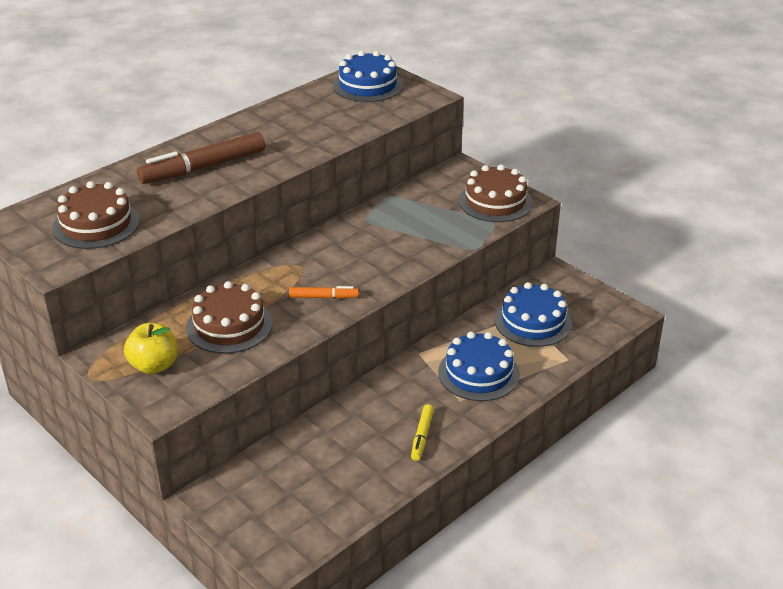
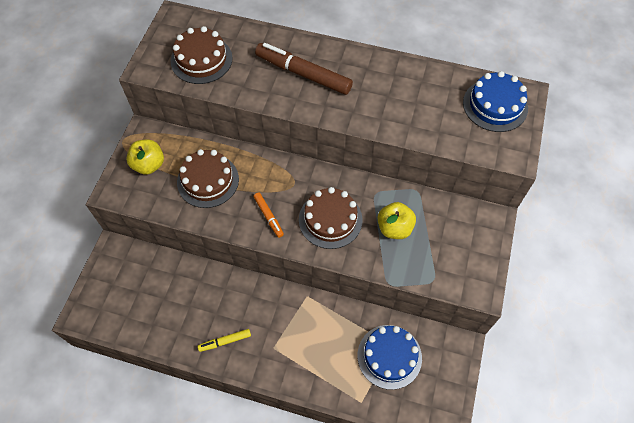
camera: 60 degrees right, 25 degrees up
(417, 223) = (394, 228): none -> yellow apple
(478, 373) = (308, 346): blue cake -> none
(495, 201) = (463, 267): brown cake -> brown cake (330, 219)

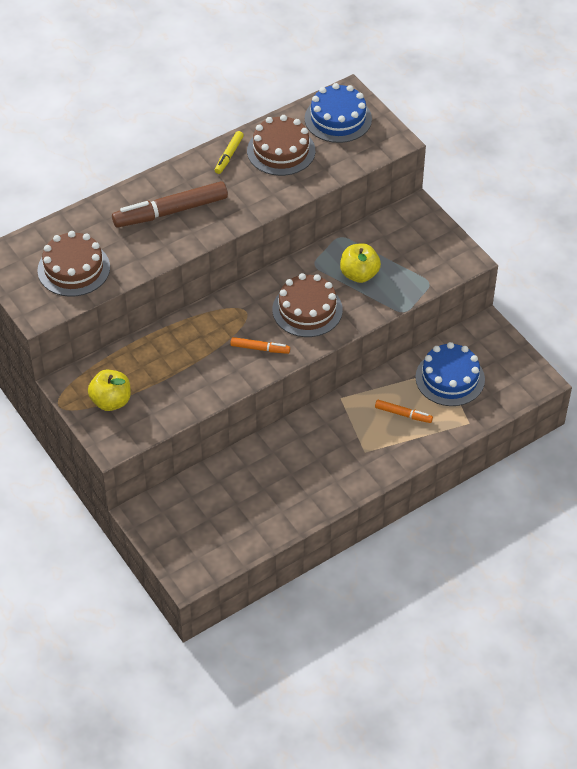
camera: 50 degrees left, 10 degrees down
(208, 180) = (176, 368): brown cake -> brown cake (281, 151)
(225, 341) = (325, 482): yellow marker -> yellow marker (229, 155)
(328, 348) = (403, 414): none -> orange marker

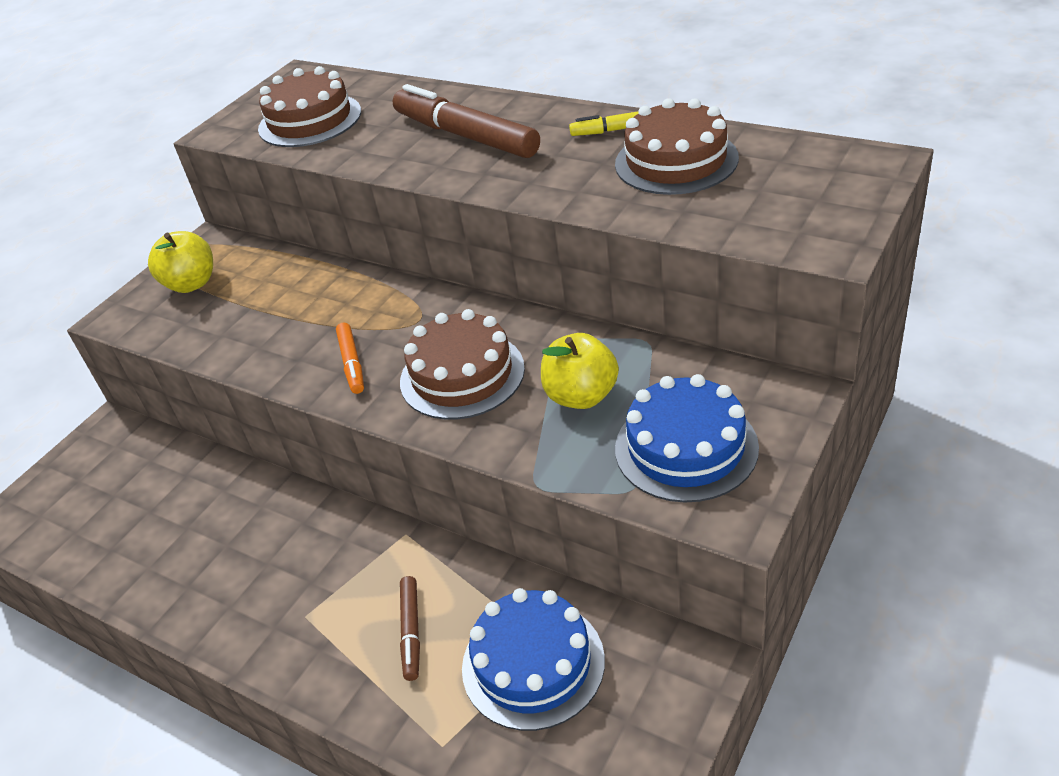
camera: 70 degrees right, 10 degrees down
(338, 119) = (809, 176): blue cake -> blue cake (686, 448)
(403, 414) = (411, 631): orange marker -> brown marker

